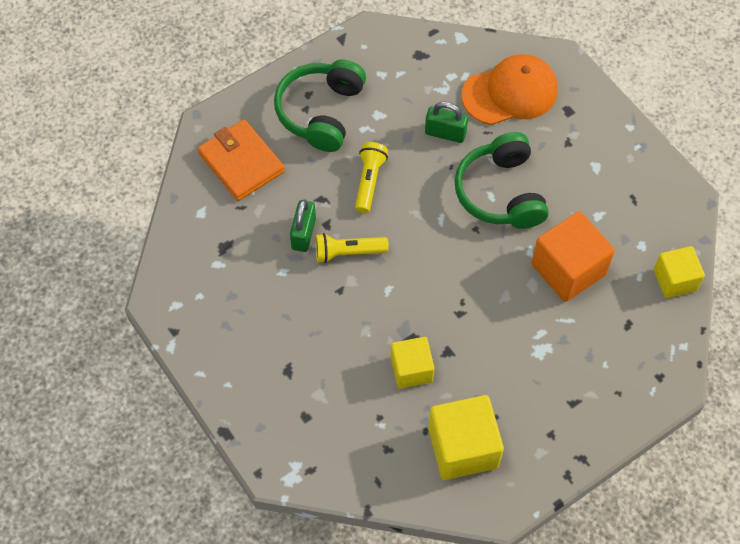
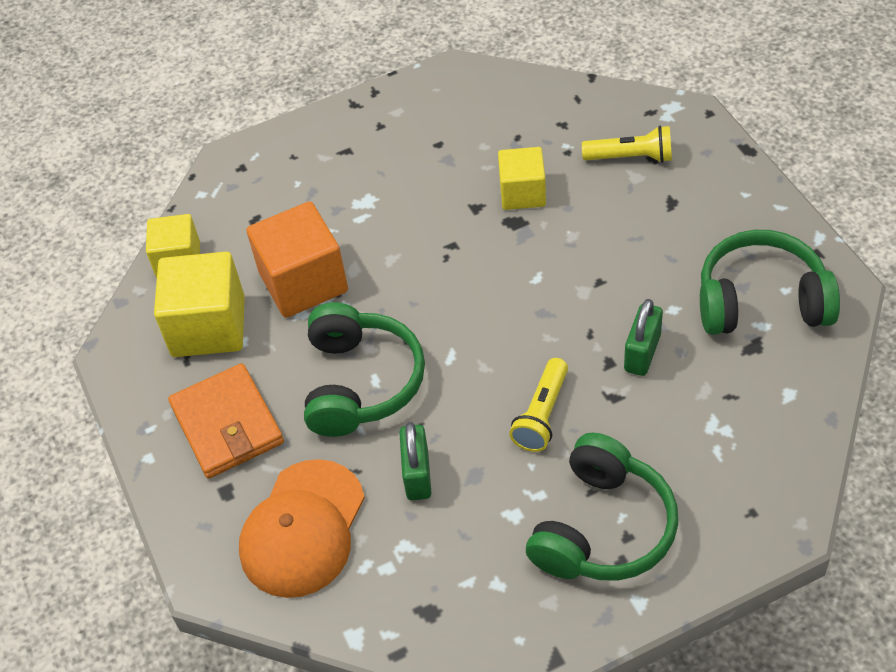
camera: 165 degrees left, 10 degrees down
(217, 284) = (761, 301): none -> green headphones
(241, 162) = (730, 460): orange wallet -> orange wallet (227, 424)
(348, 252) = (583, 324): yellow flashlight -> yellow flashlight (631, 157)
(445, 133) = (417, 475): green padlock -> green padlock turned 60 degrees clockwise
(463, 447) = (479, 120): yellow cube -> yellow cube (208, 326)
(510, 93) = (302, 529): orange cap -> orange cap turned 60 degrees counterclockwise

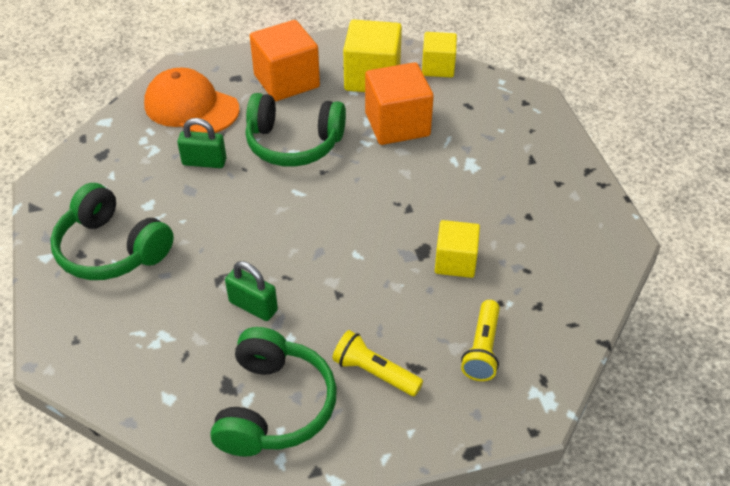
camera: 95 degrees right, 5 degrees down
(227, 424) = (286, 81): orange wallet -> orange cube
(542, 415) = (222, 234): yellow flashlight -> yellow flashlight (375, 373)

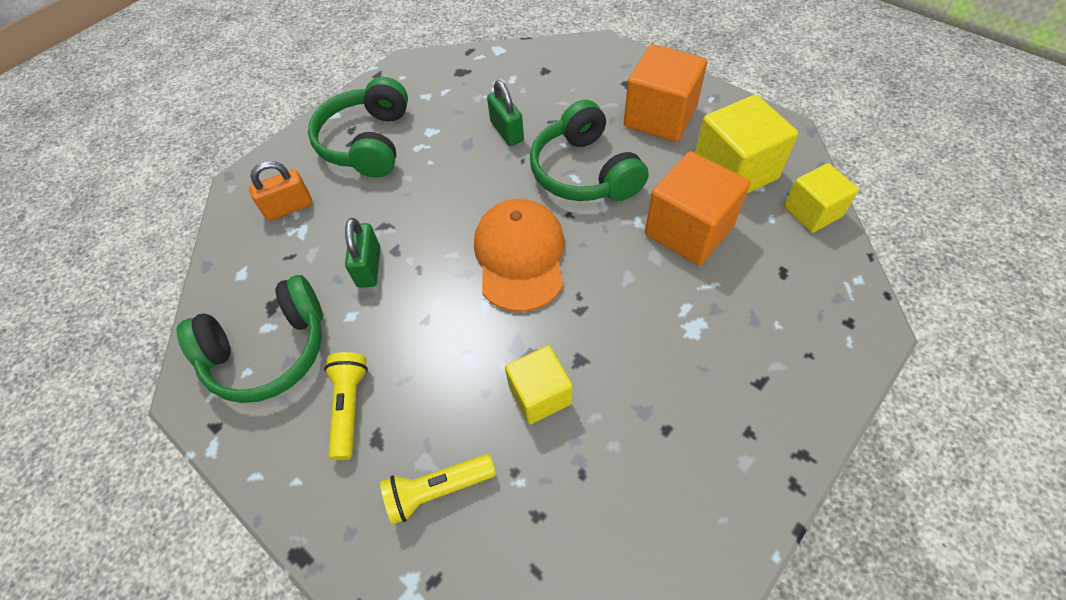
camera: 60 degrees right, 10 degrees up
(127, 334) = (289, 208): none -> orange padlock
(191, 107) = (563, 82): orange cap -> orange cap (520, 256)

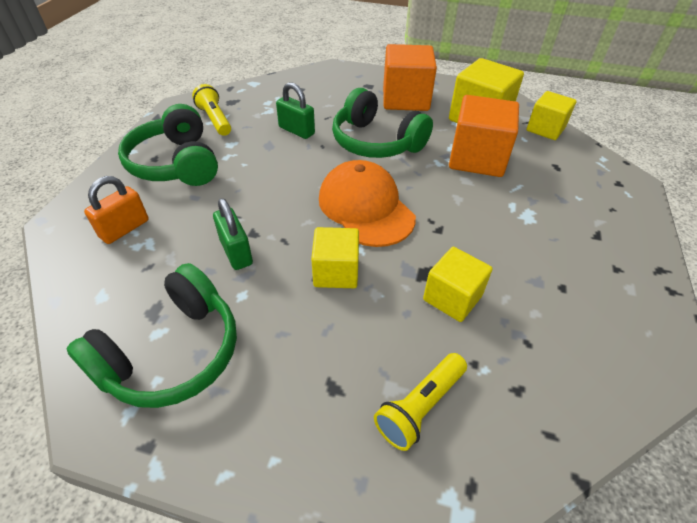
camera: 30 degrees left, 10 degrees down
(349, 407) = (289, 370): yellow flashlight -> yellow flashlight (215, 120)
(446, 322) = (336, 272): none -> yellow cube

